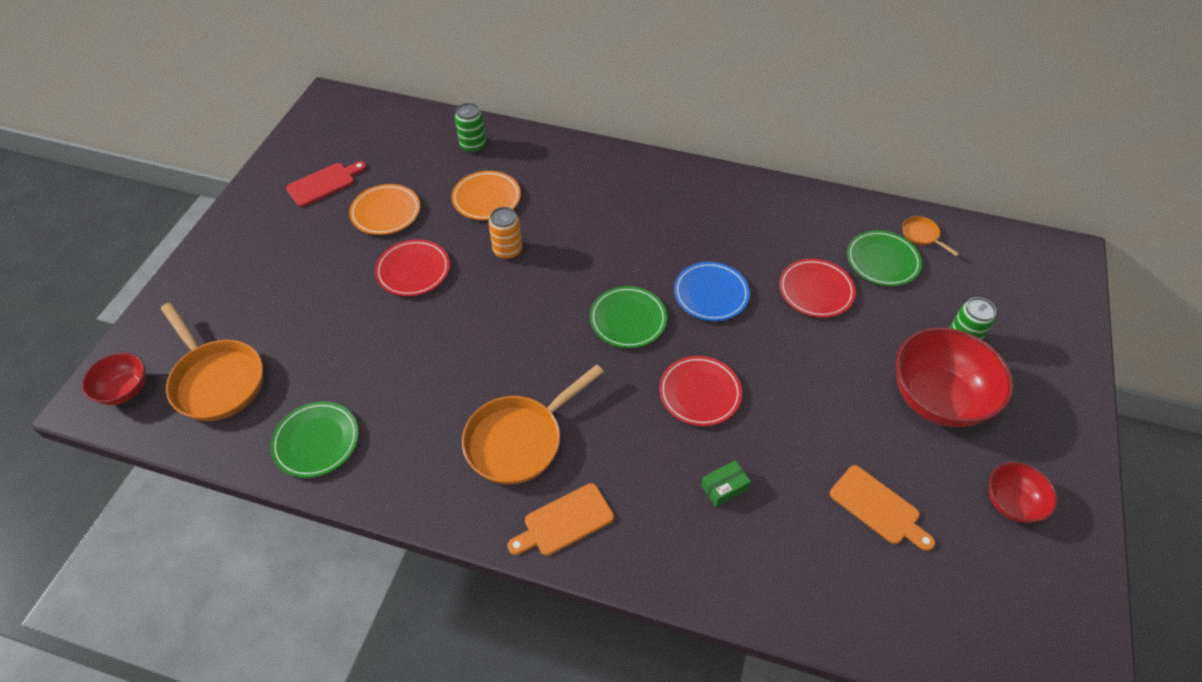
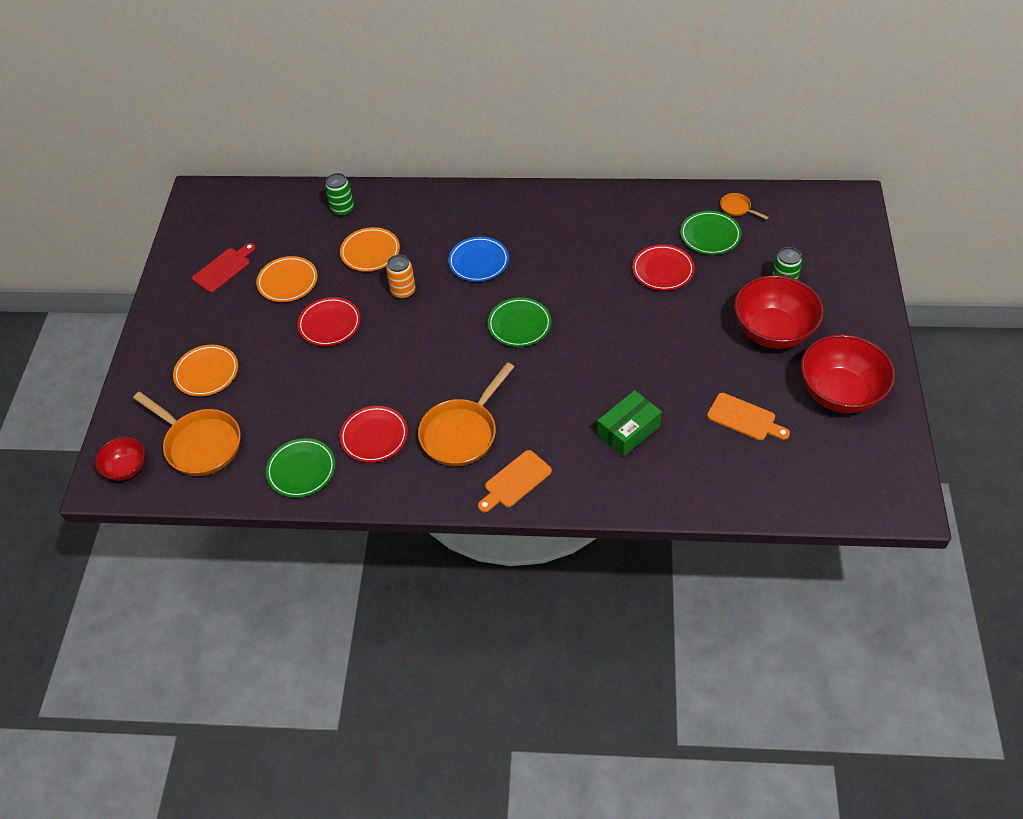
camera: 10 degrees left, 0 degrees up
(259, 296) = (206, 373): none -> orange plate
(699, 393) = (591, 367): red plate -> red plate (374, 436)
(711, 294) = (580, 290): blue plate -> blue plate (478, 261)
(724, 487) = (628, 430): green box -> green box, size x1.75
(1011, 503) = (839, 393): red bowl -> red bowl, size x1.86

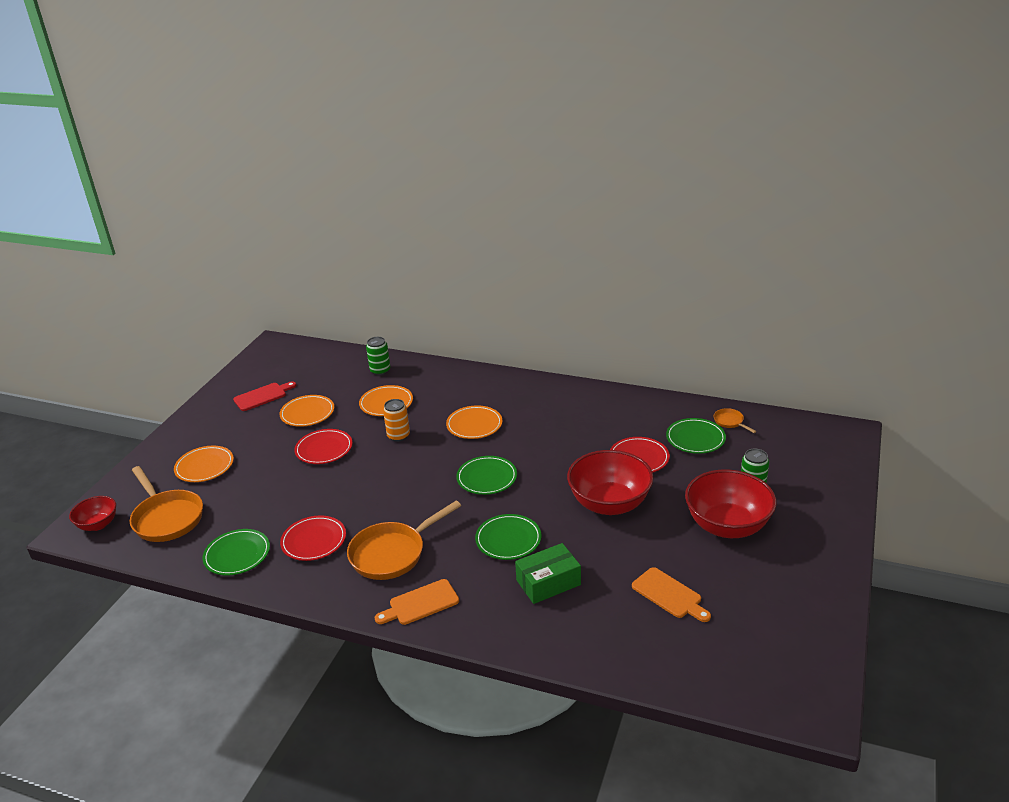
camera: 15 degrees right, 20 degrees down
(478, 261) = (474, 425): blue plate -> orange plate
(571, 392) = (508, 539): none -> green plate
(839, 393) = (777, 592): red bowl -> red bowl (609, 504)

